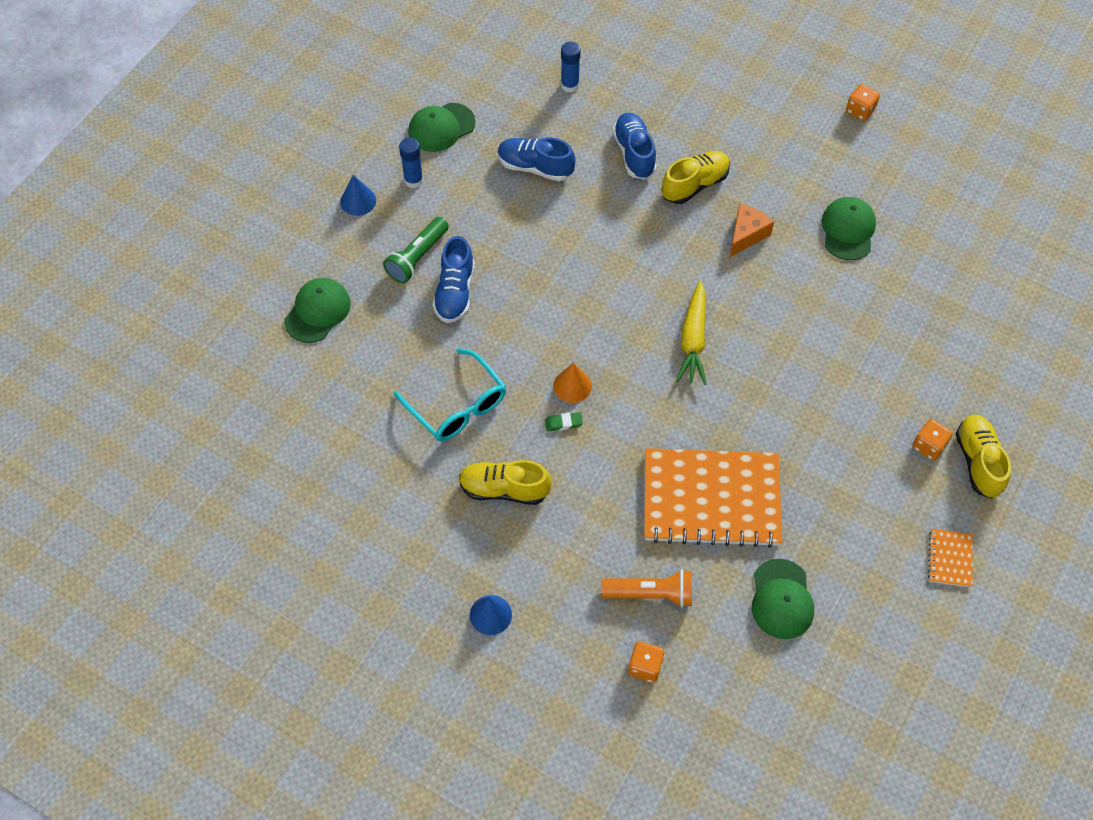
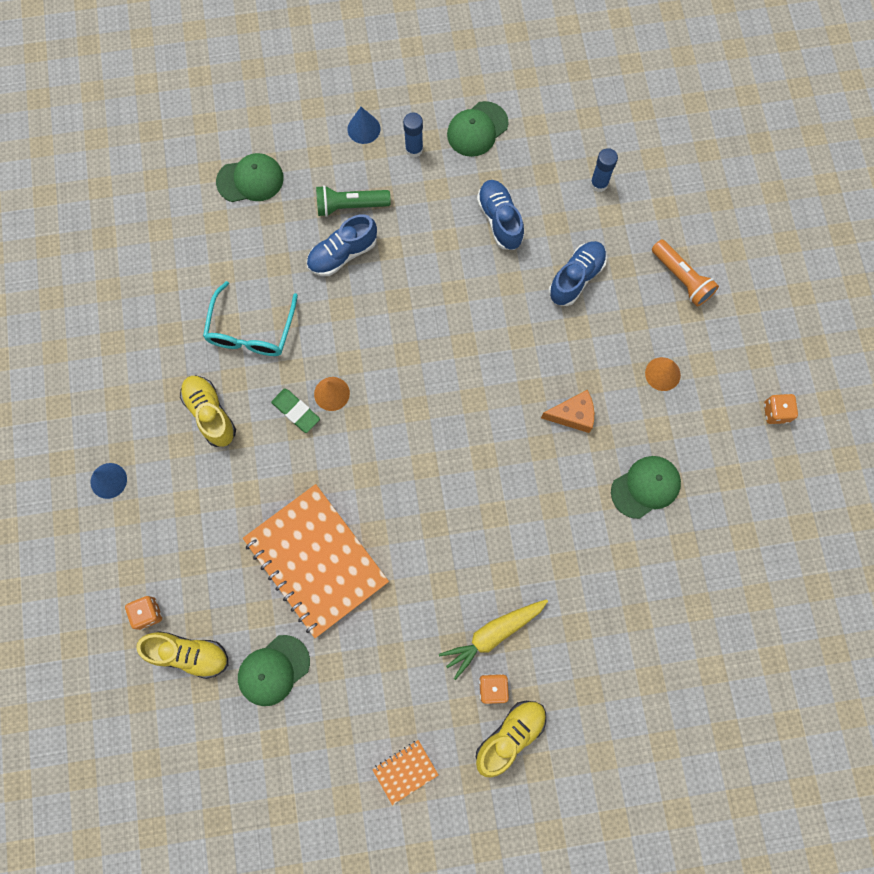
camera: 50 degrees right, 15 degrees up
(441, 127) = (477, 129): green cap -> green cap turned 60 degrees counterclockwise
(563, 423) = (296, 411): green eraser -> green eraser, size x1.55
(651, 594) = (206, 575): orange flashlight -> orange flashlight (681, 278)
(693, 340) = (442, 447): yellow carrot -> yellow carrot (493, 634)
(695, 185) = (586, 343): yellow shoe -> yellow shoe (189, 654)
(765, 156) = (662, 374): none -> orange cone

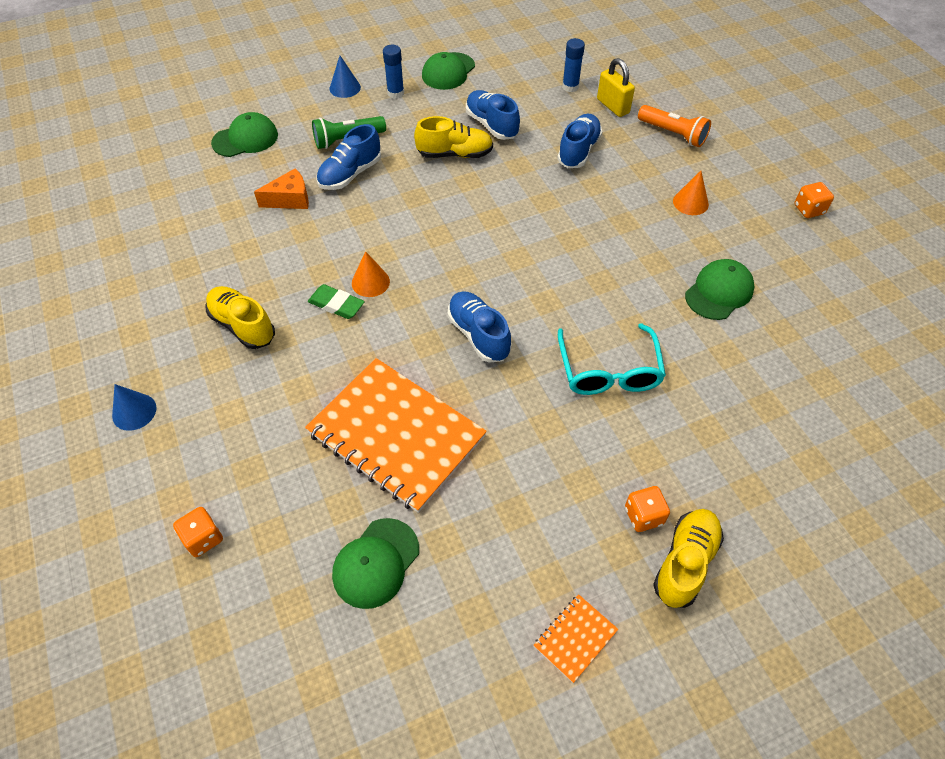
camera: 15 degrees left, 20 degrees down
(189, 654) = (264, 572): yellow shoe -> yellow shoe (455, 154)
(251, 330) = (272, 248): turquoise glasses -> turquoise glasses (609, 371)
(412, 477) = (478, 335): none -> blue shoe
(493, 634) = (621, 461): yellow carrot -> none
(573, 415) = (621, 250): orange cheese -> orange cheese (290, 199)
(634, 223) = (613, 106): none -> yellow padlock

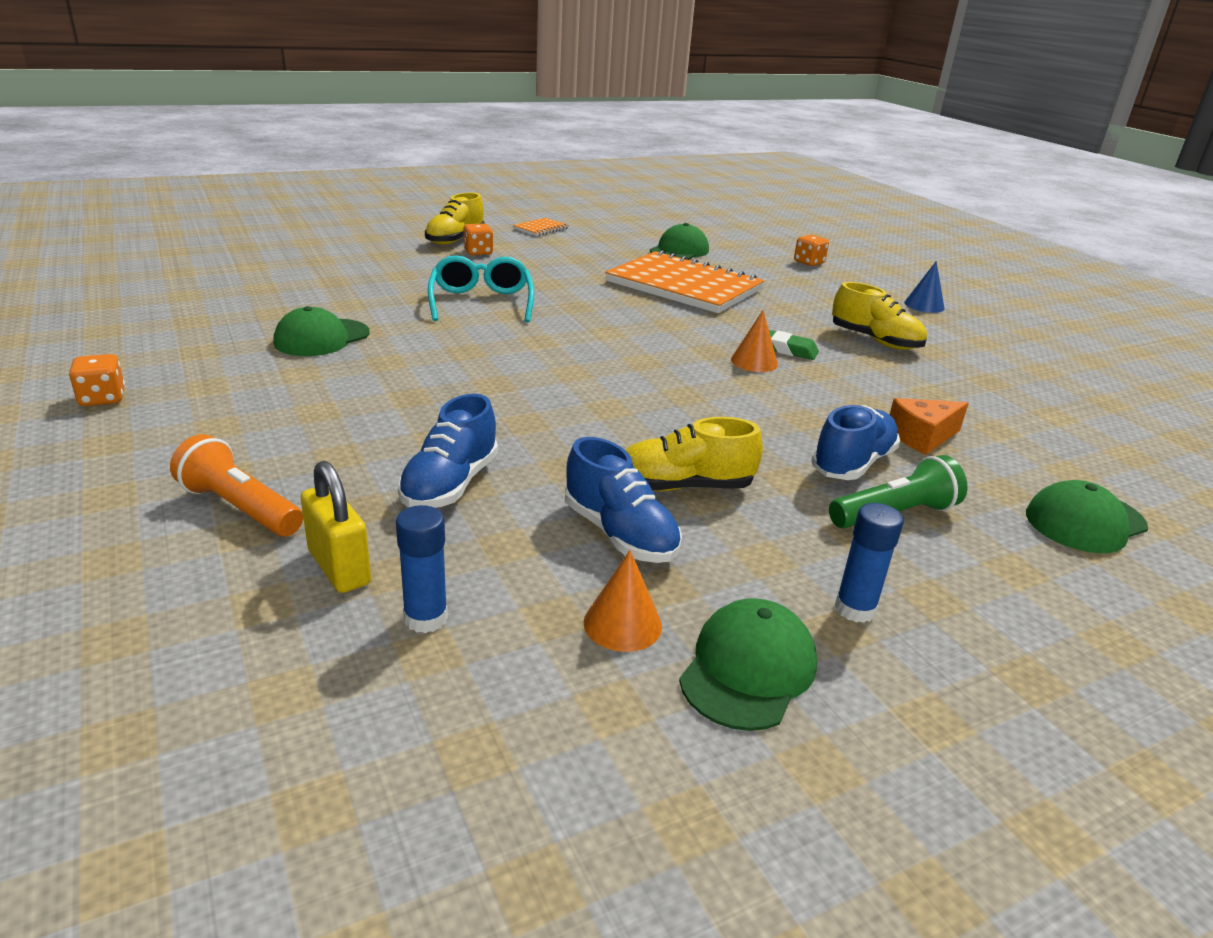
camera: 175 degrees right, 25 degrees down
(345, 88) = (983, 625): blue cone -> none
(478, 335) = (617, 325): blue shoe -> none
(690, 202) = (290, 412): orange cone -> orange cone (622, 624)

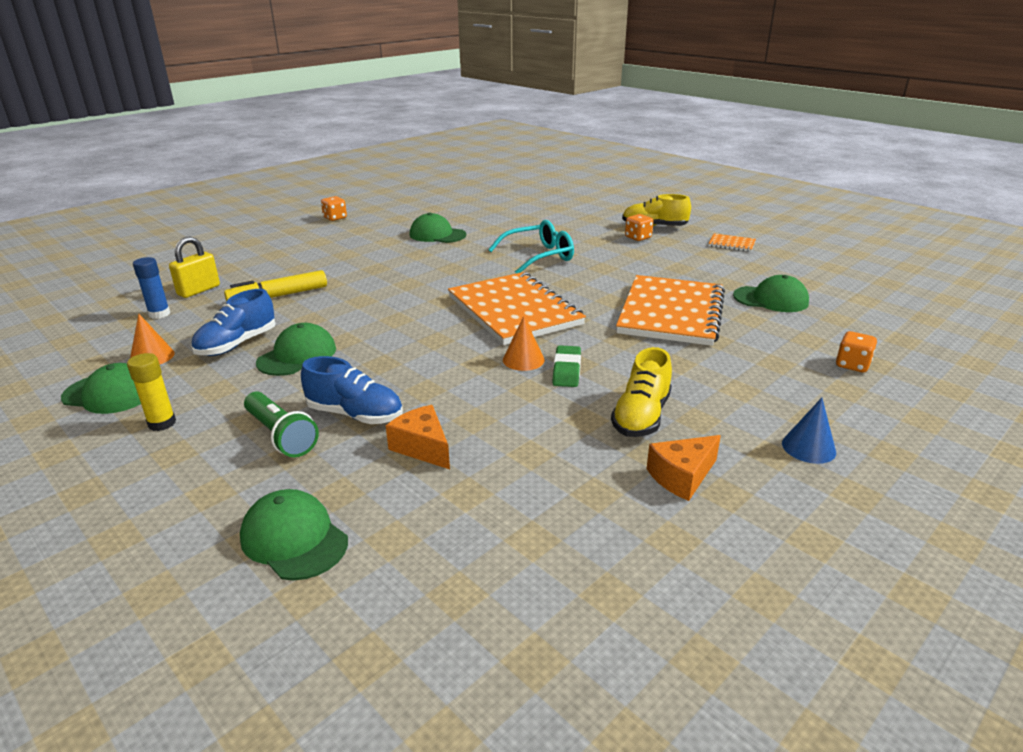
camera: 75 degrees right, 0 degrees up
(240, 508) = (245, 263): orange flashlight -> none
(450, 485) = (278, 296): blue shoe -> yellow marker
(631, 343) = (514, 311): none -> orange notebook
(684, 486) = (297, 355): yellow shoe -> green cap
(855, 609) = (162, 423): blue glue stick -> yellow glue stick
(964, 349) = (682, 477): none -> orange cheese

